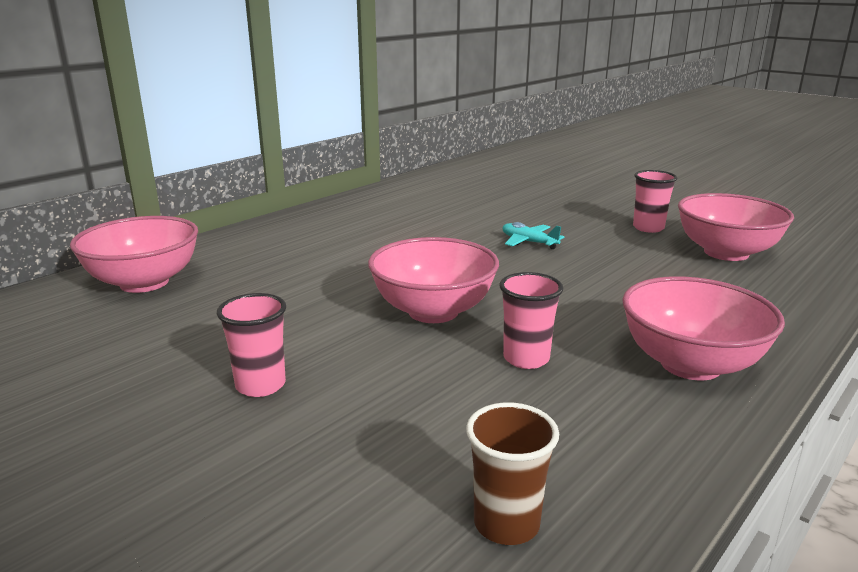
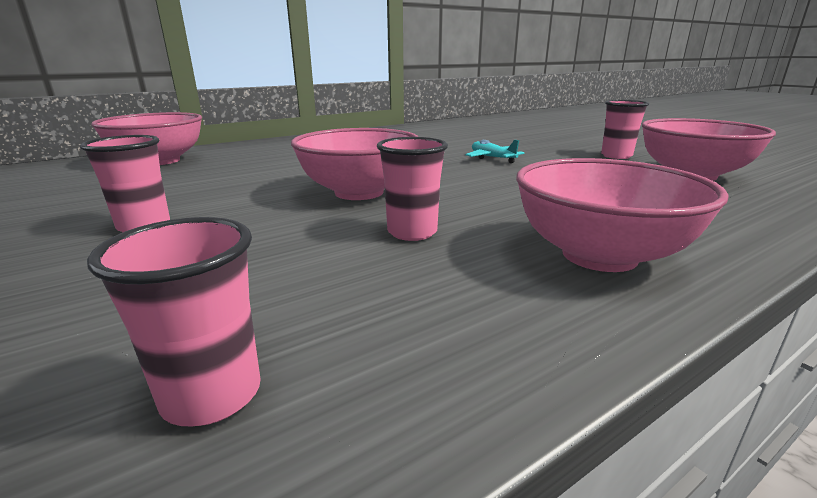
camera: 15 degrees right, 0 degrees up
(506, 524) = (212, 395): brown cup -> pink cup

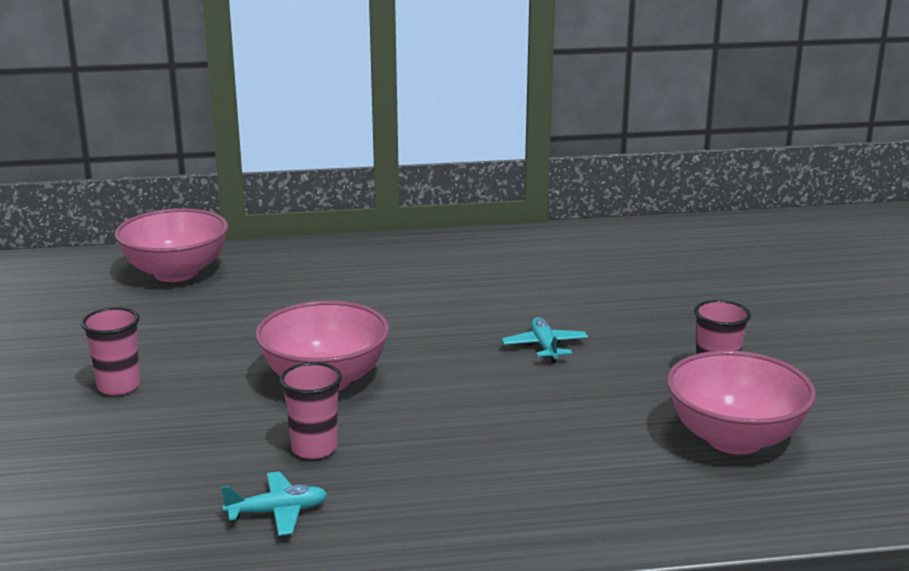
camera: 25 degrees right, 0 degrees up
(212, 395) = (96, 536): pink cup -> none
(450, 291) = (277, 512): none -> turquoise plane
(599, 255) = (428, 514): pink bowl -> none

